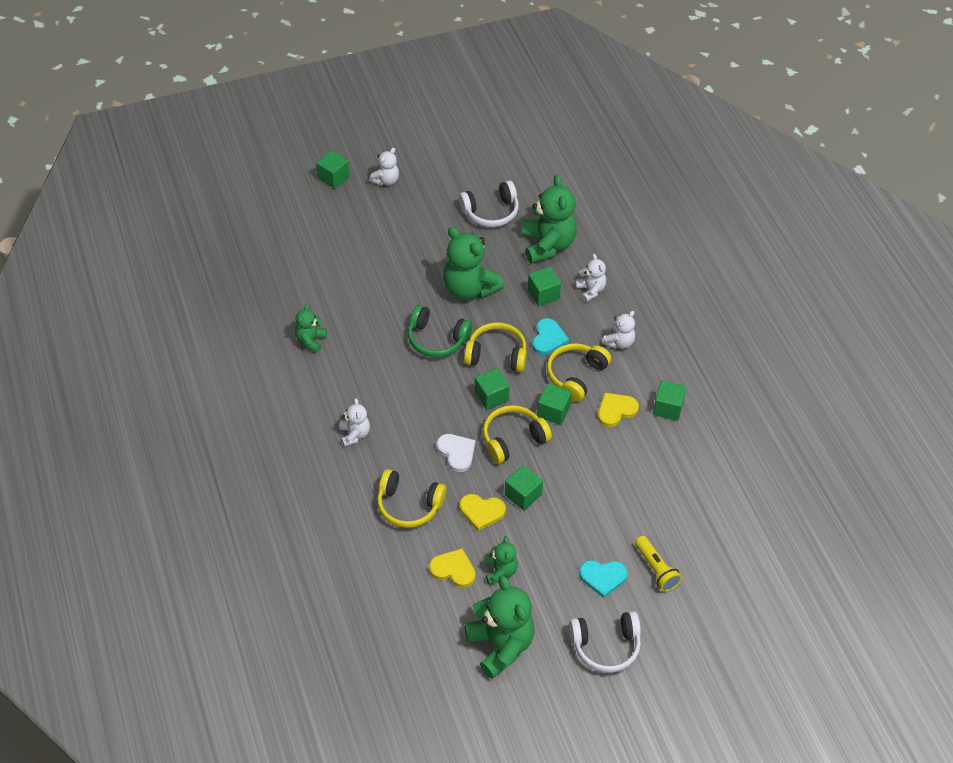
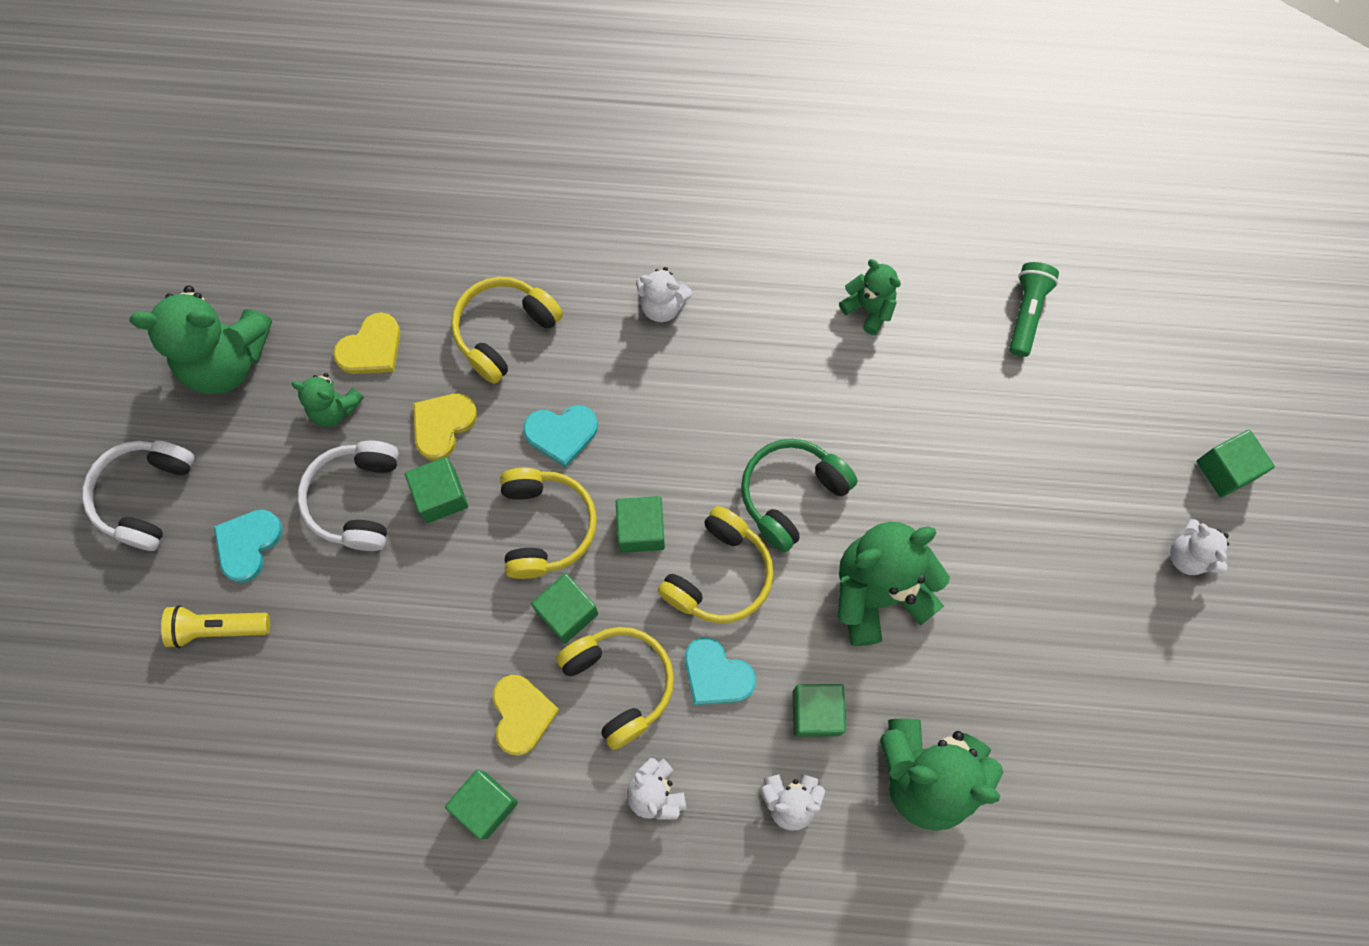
camera: 115 degrees right, 20 degrees up
(281, 273) = (1026, 312): none -> green flashlight
(456, 452) = (561, 434): white heart -> turquoise heart
(491, 212) = (1045, 709): white headphones -> white headphones (356, 500)

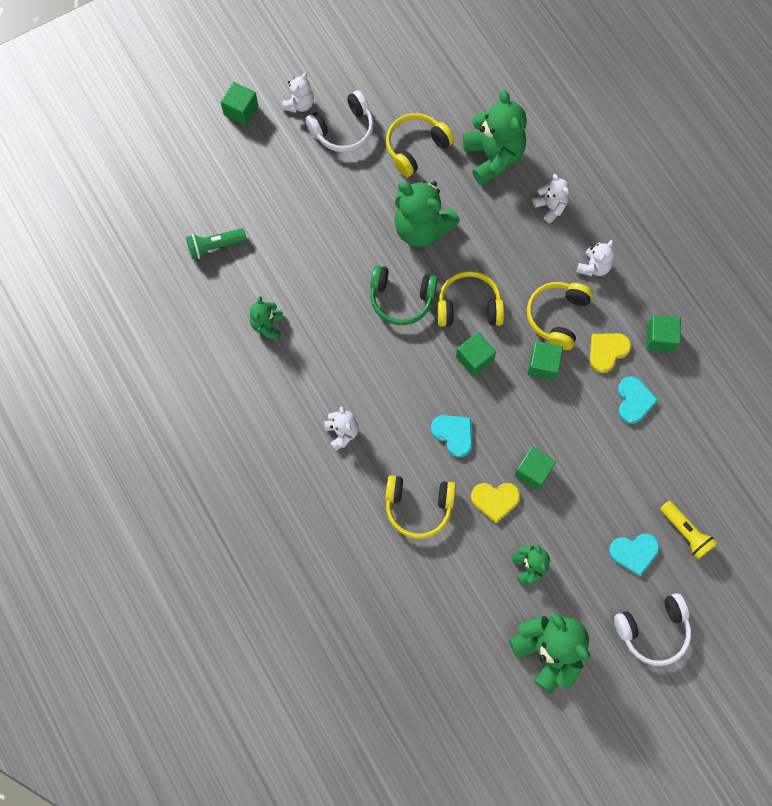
camera: 125 degrees left, 0 degrees up
(356, 500) = (568, 514): white headphones -> white headphones (343, 129)
(371, 348) = (481, 573): yellow heart -> none
(545, 526) = (508, 407): yellow headphones -> yellow headphones (416, 148)
(716, 674) = (518, 276): turquoise heart -> turquoise heart (634, 401)
(816, 712) = (501, 220): green cube -> none

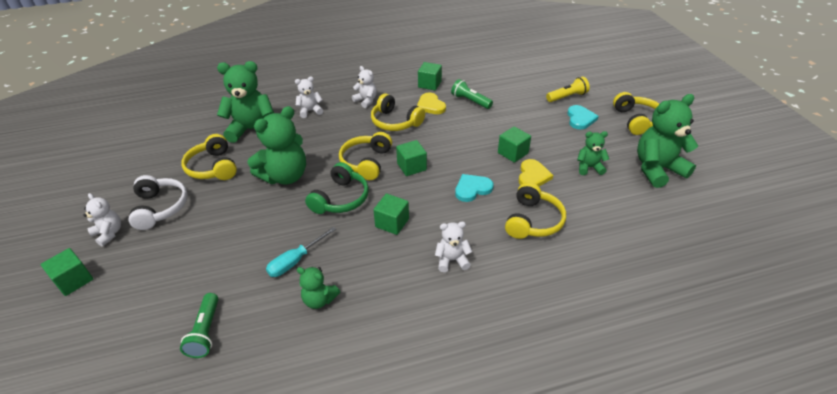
camera: 75 degrees left, 30 degrees down
(307, 287) = (295, 261): none -> turquoise screwdriver
(543, 365) = (430, 134): green cube -> green cube (392, 223)
(634, 401) = (470, 101): turquoise heart -> green flashlight
(653, 630) = (637, 120): white headphones -> yellow headphones

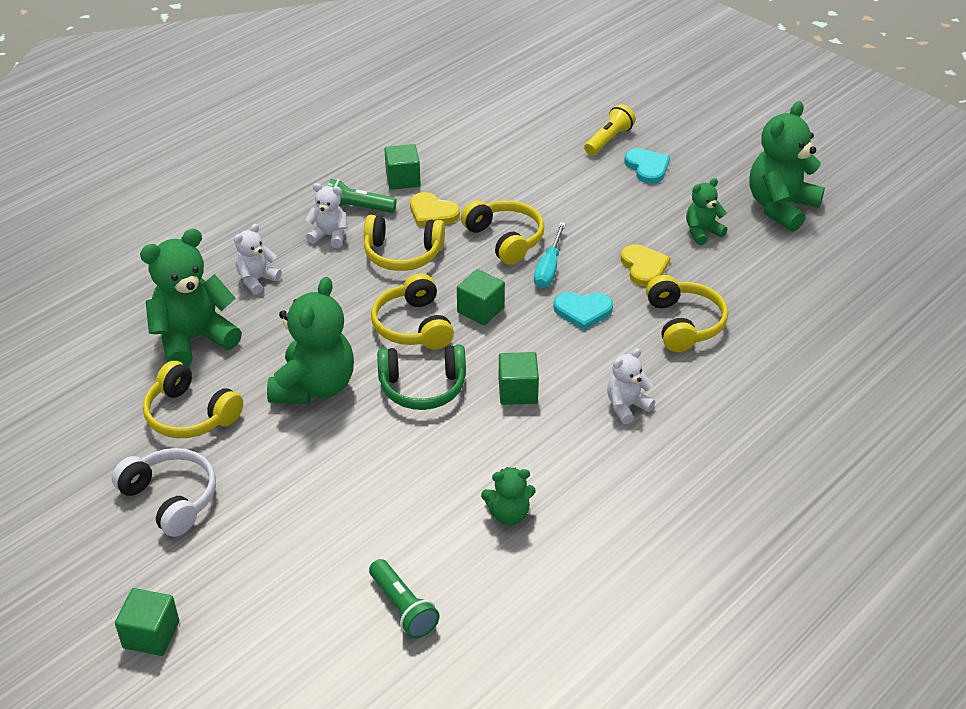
camera: 30 degrees left, 0 degrees up
(109, 233) = (131, 561): white teddy bear -> none
(295, 261) = (437, 485): turquoise screwdriver -> turquoise screwdriver (549, 268)
(340, 198) = (422, 387): green headphones -> green headphones turned 90 degrees clockwise
(470, 101) = (483, 188): green flashlight -> green flashlight (358, 208)
(472, 189) = (583, 311): turquoise heart -> turquoise heart turned 120 degrees counterclockwise
(513, 153) = (597, 245): green cube -> none
(637, 120) = (717, 147): yellow headphones -> yellow headphones (505, 239)

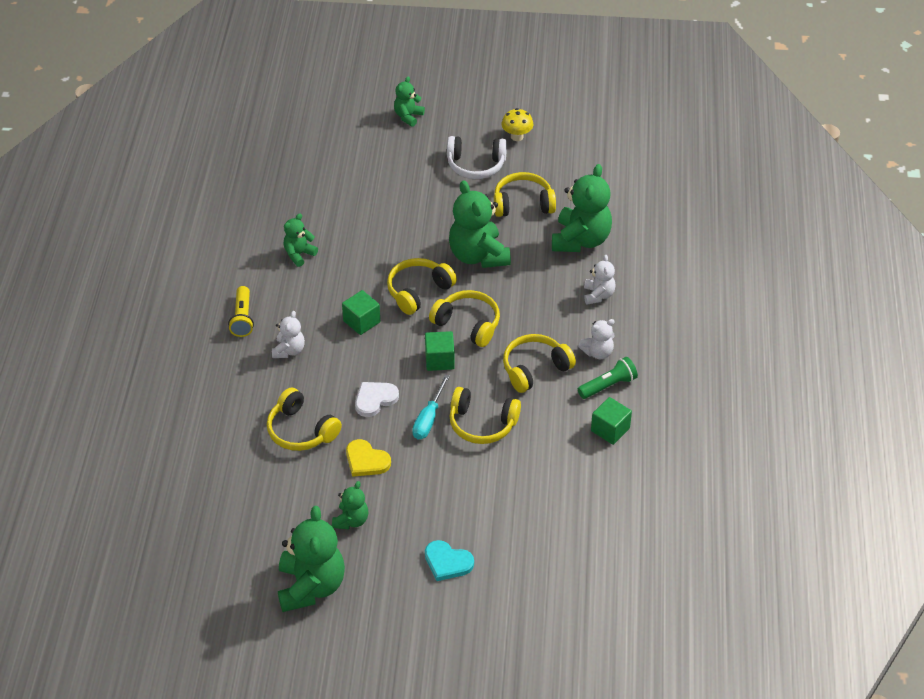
camera: 140 degrees right, 5 degrees up
(73, 506) = (517, 136): none -> yellow mushroom
(151, 634) = (408, 116): green cube -> green teddy bear
(403, 608) = (307, 187): green flashlight -> none
(422, 387) = (418, 291): green headphones -> yellow headphones
(432, 213) = (555, 414): yellow heart -> none
(549, 268) = (429, 418): turquoise screwdriver -> turquoise screwdriver turned 135 degrees counterclockwise
(583, 311) = (375, 399): turquoise heart -> white heart
(608, 139) = (505, 574): yellow flashlight -> yellow flashlight (242, 318)

